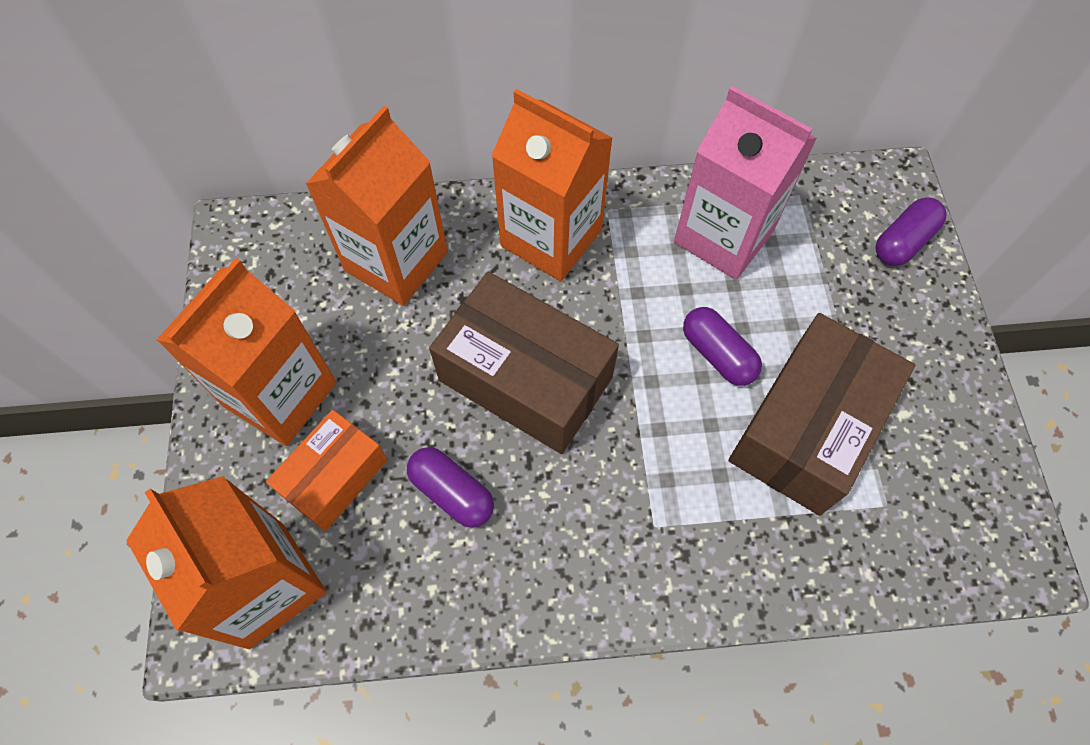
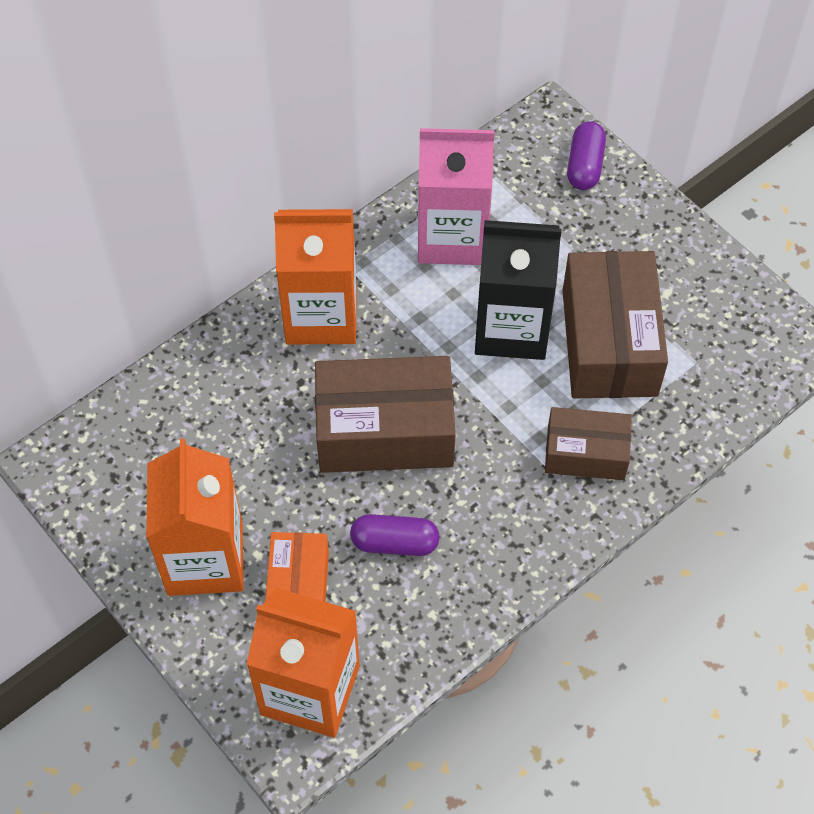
camera: 35 degrees left, 5 degrees down
(396, 261) = (211, 405): orange carton -> none
(701, 526) = (585, 453): none -> brown box
(718, 354) = (511, 328): purple capsule -> black carton

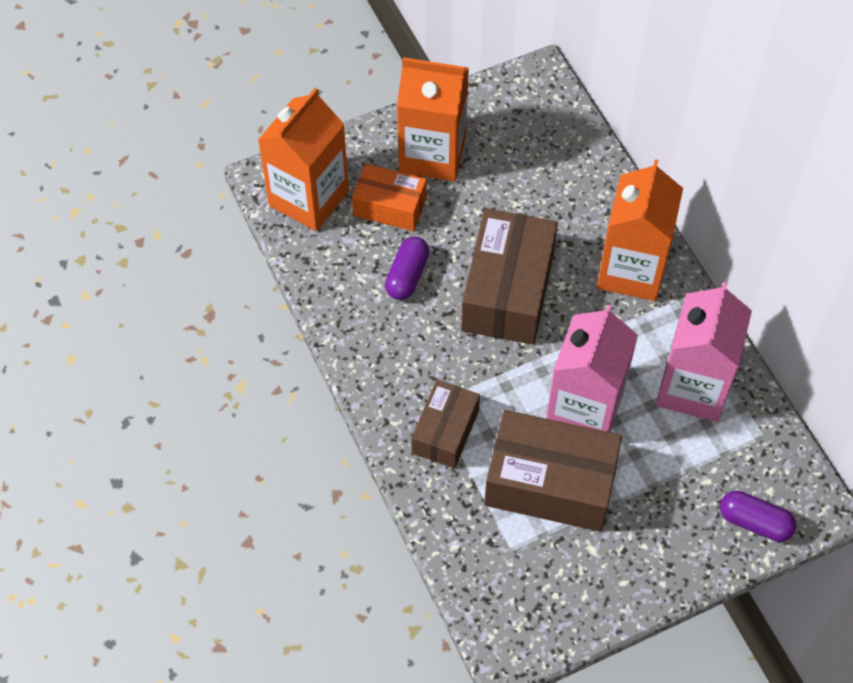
camera: 105 degrees right, 0 degrees up
(511, 328) = (584, 409): black carton -> pink carton

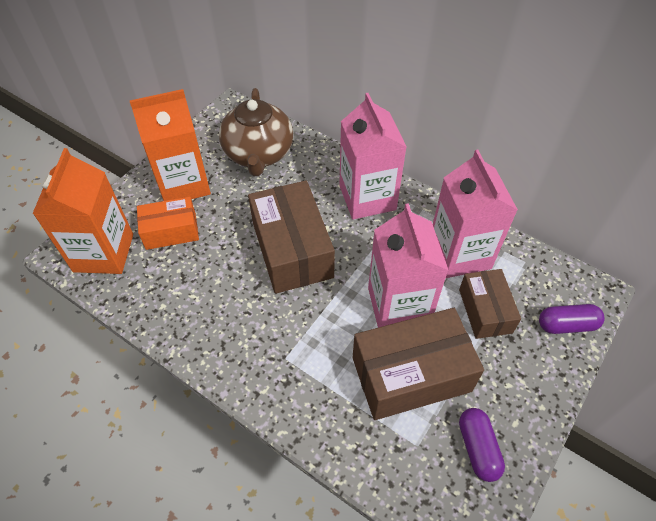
camera: 30 degrees left, 5 degrees down
(407, 276) = (211, 273): purple capsule -> purple capsule (478, 448)
(445, 431) = (308, 376): brown box -> brown box (485, 311)
(538, 154) = (258, 154): none -> brown teapot
(631, 270) = (367, 197): orange carton -> pink carton

